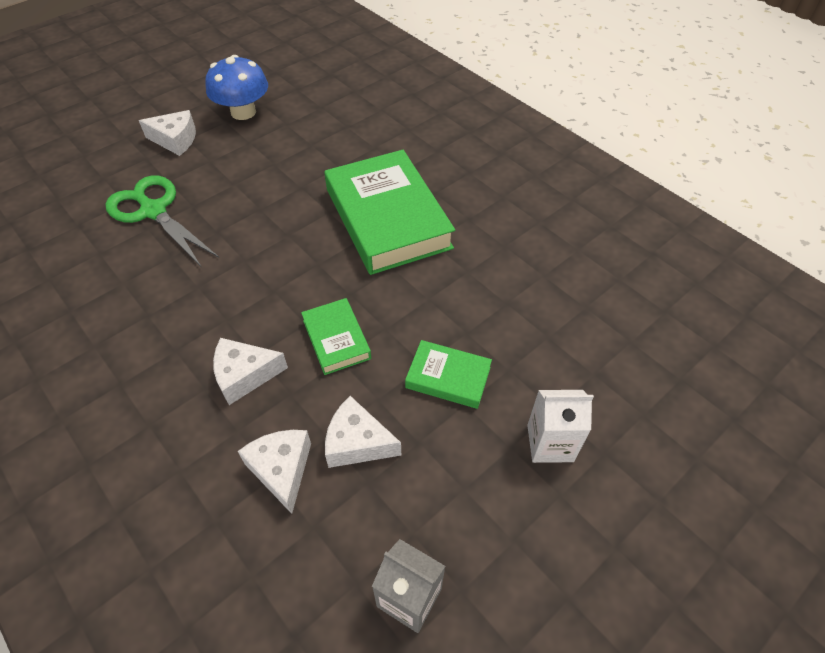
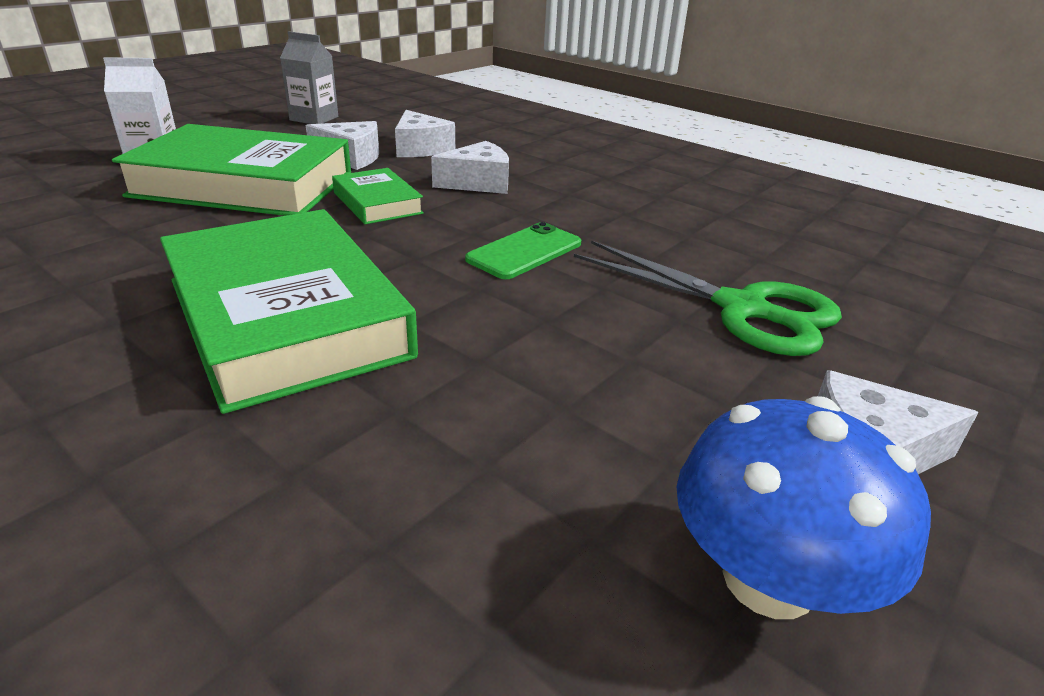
camera: 170 degrees right, 20 degrees down
(247, 268) = (524, 251): none -> green phone
(448, 377) = (243, 185): green book -> green book, size x2.09

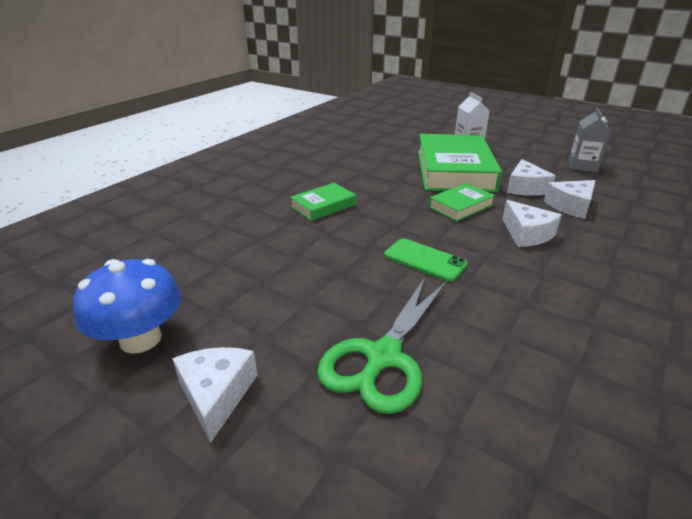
camera: 85 degrees right, 0 degrees up
(286, 317) = (323, 205): green book -> green book, size x0.48

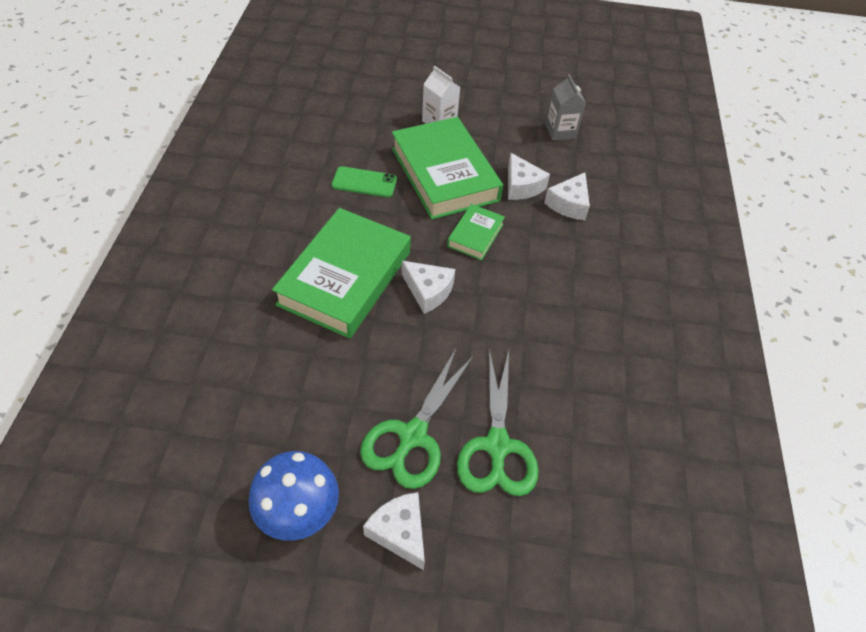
camera: 30 degrees left, 20 degrees up
(297, 319) = (412, 436): none -> green scissors
(323, 205) = (345, 278): green book -> green book, size x2.09
(425, 260) = (477, 325): green phone -> green phone (364, 182)
(526, 234) = (546, 259): white cheese -> white cheese (428, 291)

